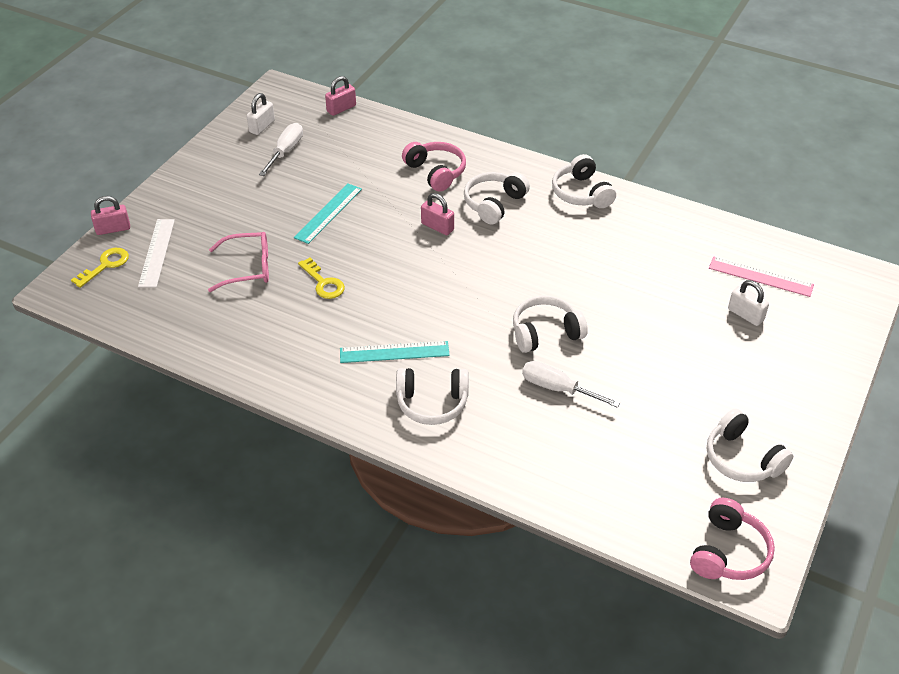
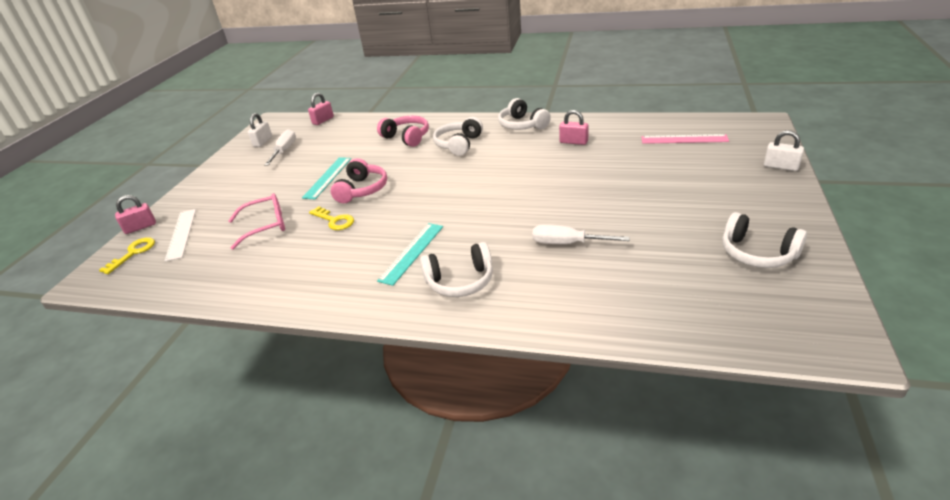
camera: 10 degrees left, 10 degrees down
(394, 352) = (412, 252): turquoise ruler -> turquoise ruler turned 45 degrees counterclockwise
(437, 227) = (419, 166): pink padlock -> pink padlock (573, 142)
(545, 332) = (537, 209): white headphones -> none
(728, 552) = (801, 329): pink headphones -> pink headphones (362, 190)
(745, 315) = (689, 162): white padlock -> white padlock (781, 166)

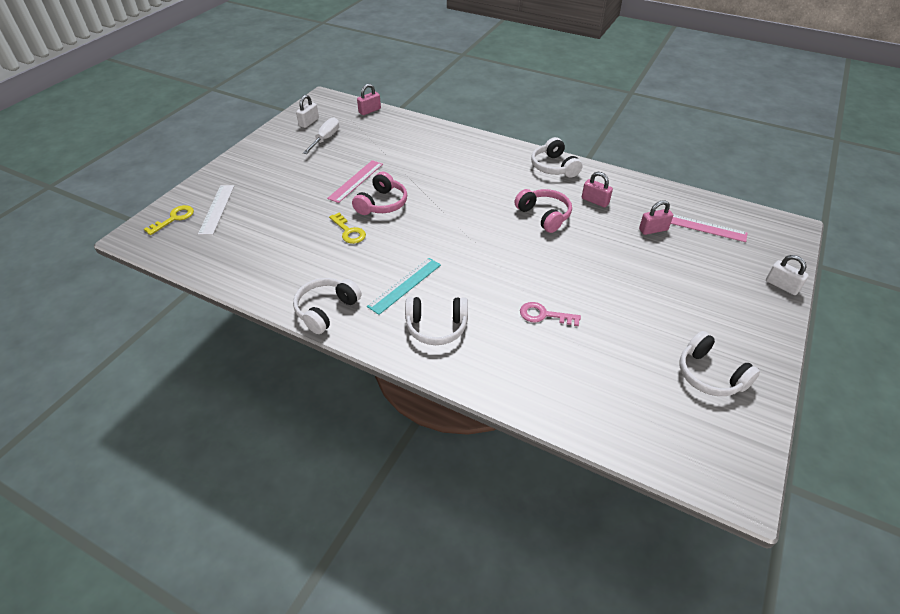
camera: 10 degrees right, 10 degrees up
(140, 227) = (184, 192): pink padlock -> pink padlock (653, 230)
(266, 225) = (289, 220): pink glasses -> none
(327, 177) = (356, 181): turquoise ruler -> pink ruler
(407, 137) = (440, 153): pink headphones -> pink headphones (544, 216)
(458, 144) = (486, 174): white headphones -> white headphones (326, 310)
(568, 243) = (544, 315): white screwdriver -> pink key

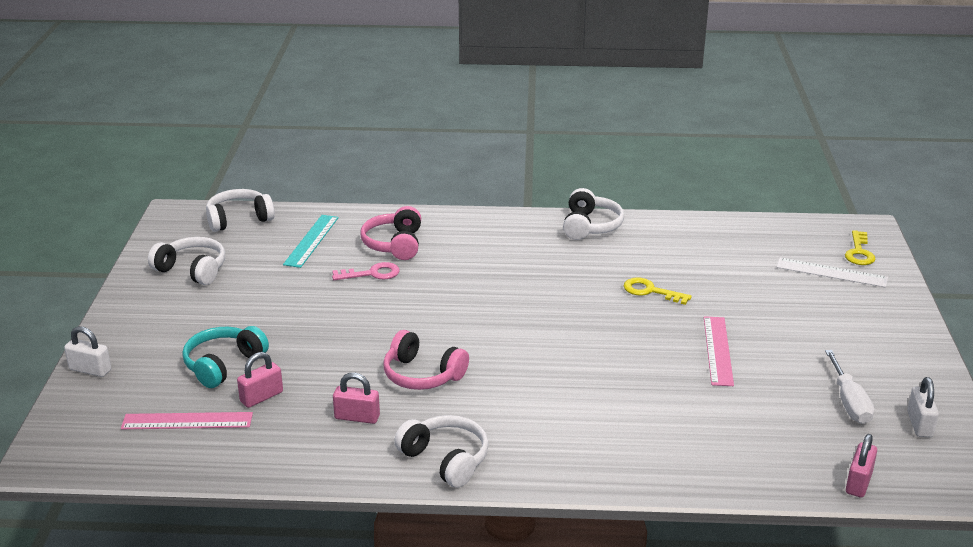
camera: 155 degrees right, 15 degrees down
(217, 209) = (831, 273): white ruler -> white ruler turned 45 degrees counterclockwise
(382, 204) = (648, 331): pink headphones -> pink headphones (394, 244)
(405, 285) = (534, 261): turquoise ruler -> turquoise ruler (311, 240)
(436, 327) = (474, 240): white headphones -> white headphones (239, 219)
(679, 261) = (223, 365): none -> turquoise headphones

